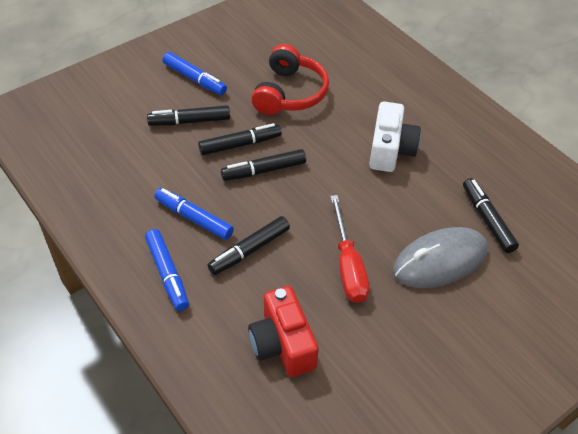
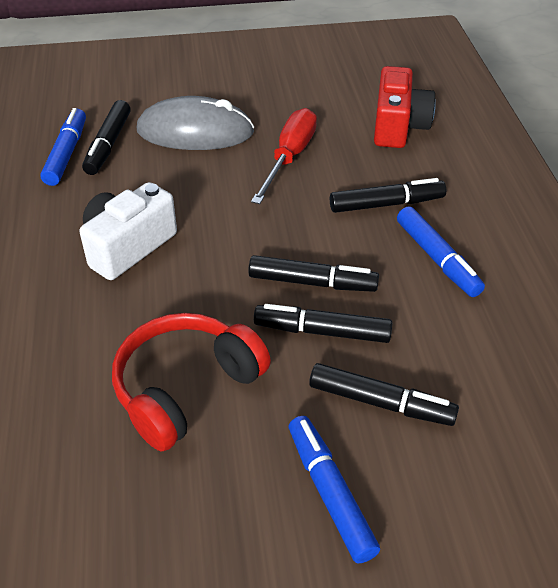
camera: 150 degrees left, 5 degrees down
(167, 273) = (492, 214): blue marker -> blue marker (66, 154)

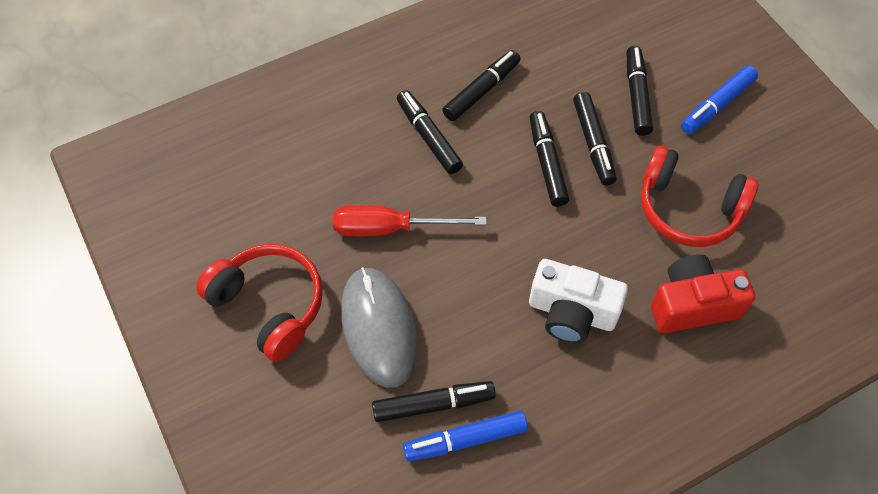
camera: 110 degrees left, 15 degrees up
(252, 85) = (269, 305): none -> red headphones
(398, 126) = (305, 153): red camera -> red camera (692, 305)
(437, 258) = (481, 91): blue marker -> black marker

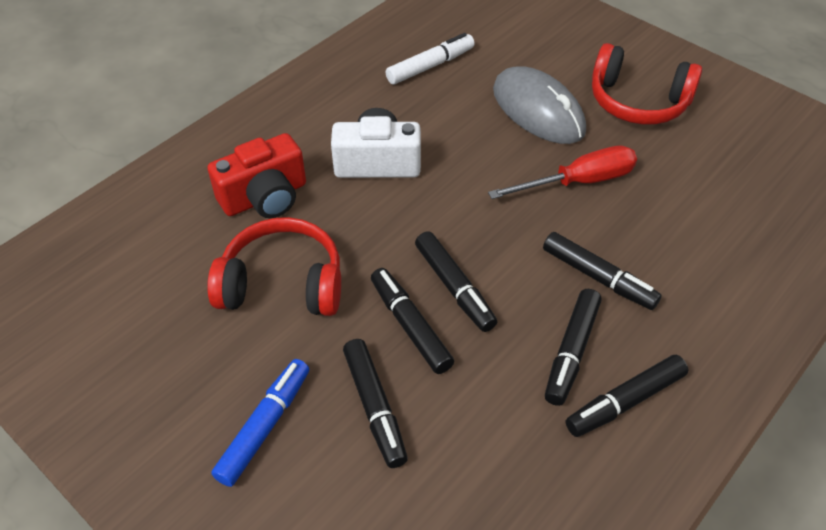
camera: 160 degrees right, 10 degrees down
(433, 404) = (465, 78): black marker -> black marker (625, 401)
(466, 440) = (430, 66): blue marker -> white marker

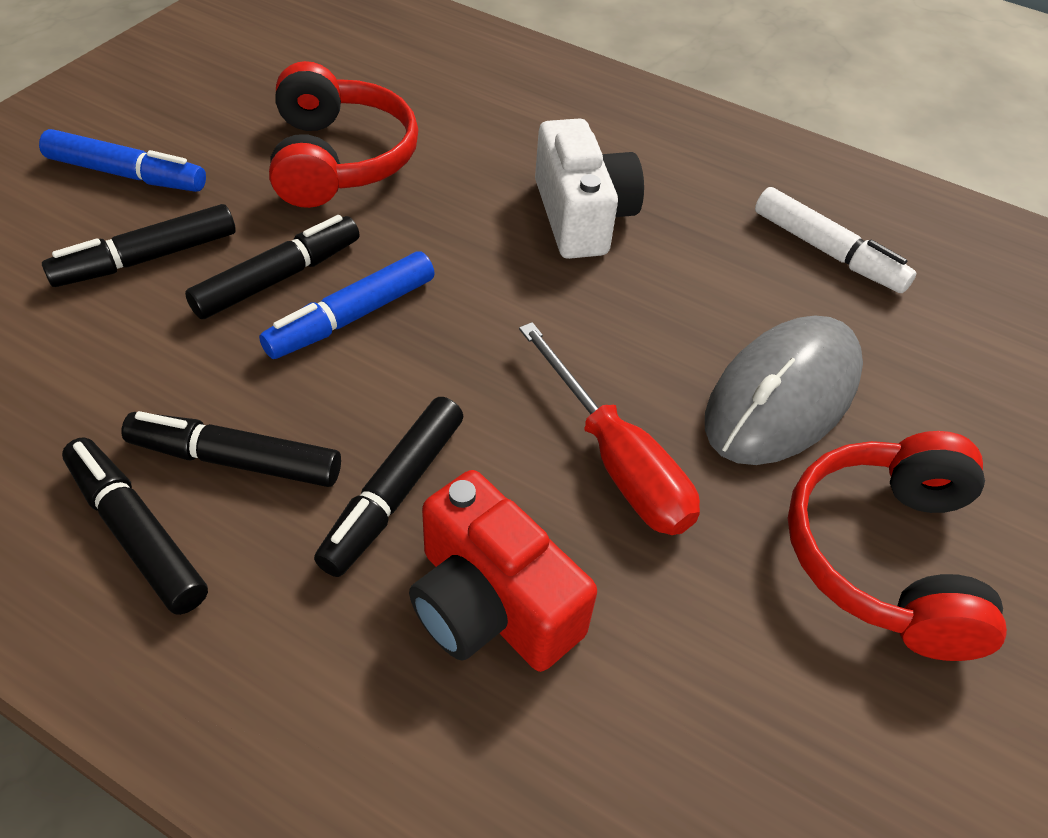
camera: 75 degrees right, 0 degrees up
(265, 197) = (483, 126): red camera -> red camera (491, 604)
(454, 287) = (352, 316): black marker -> blue marker

